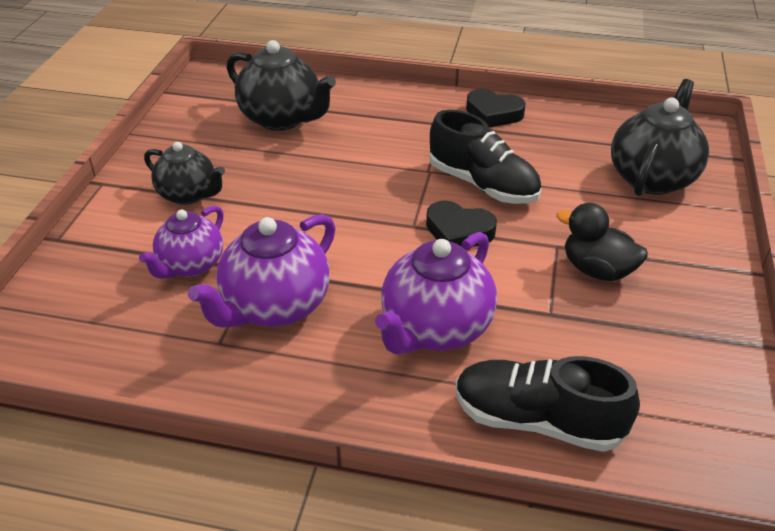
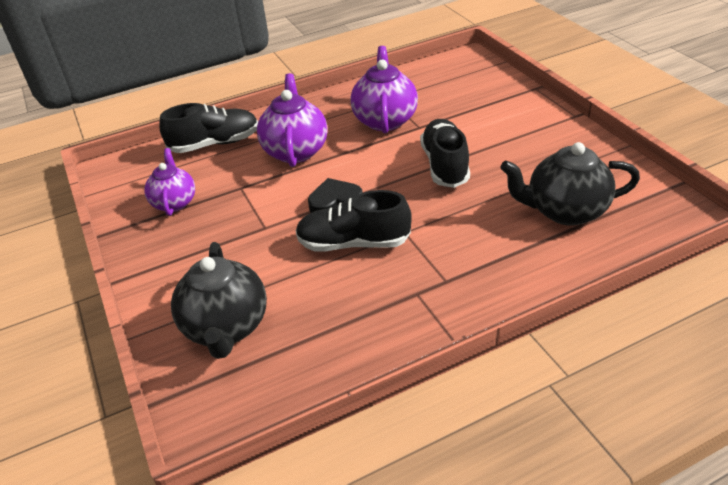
camera: 145 degrees right, 0 degrees up
(188, 195) = (519, 136): black teapot -> none
(191, 265) = (452, 112): purple teapot -> purple teapot (174, 202)
(304, 207) = (445, 165): none -> black shoe
(493, 114) = (417, 320): black heart -> none
(597, 270) = (228, 225): black duck -> none

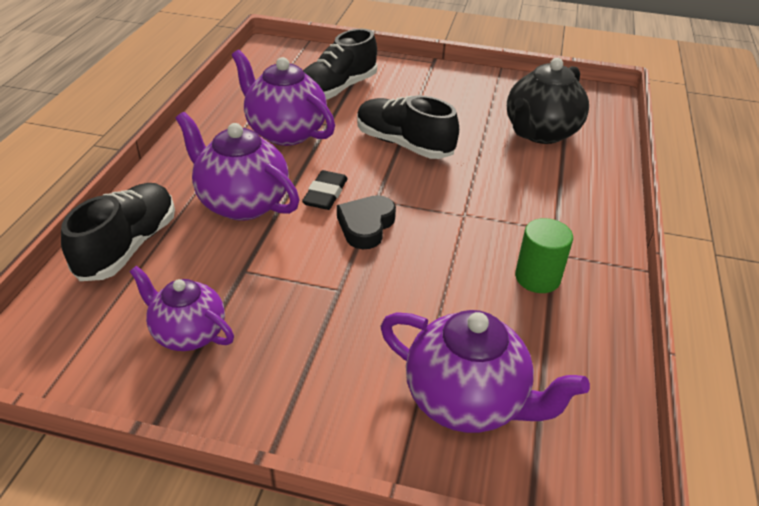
camera: 55 degrees left, 0 degrees up
(226, 327) = (467, 400): black teapot -> purple teapot
(345, 170) = (325, 194): none -> black eraser
(353, 243) = (442, 249): black shoe -> black shoe (337, 89)
(378, 299) = (537, 278): none -> green cylinder

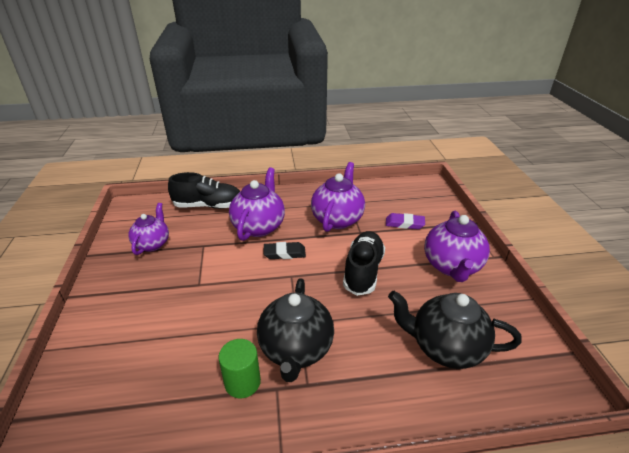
camera: 70 degrees right, 5 degrees down
(337, 89) = (404, 223): black shoe -> purple eraser
(366, 226) = (261, 279): black heart -> none
(467, 400) = (115, 366): purple teapot -> purple teapot (452, 266)
(505, 226) = (296, 350): none -> black teapot

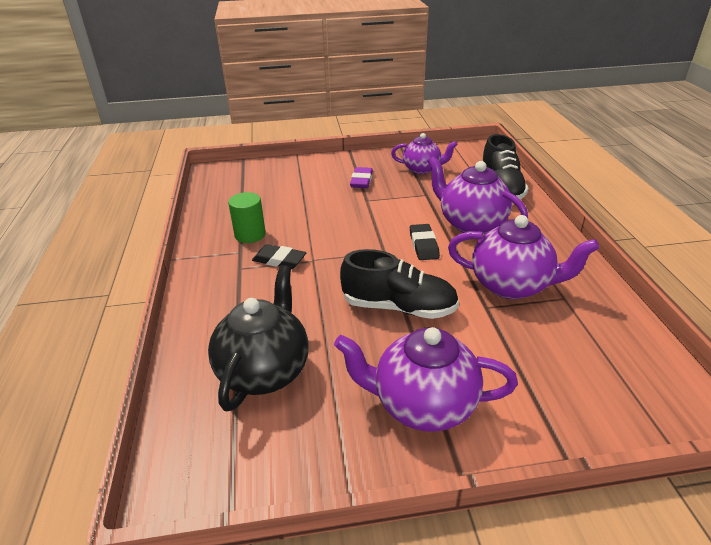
camera: 90 degrees right, 0 degrees up
(259, 226) = (471, 224): purple teapot -> purple teapot turned 150 degrees counterclockwise
(296, 350) = (279, 260): black teapot -> black eraser
(404, 223) = (528, 358): purple eraser -> purple eraser (361, 181)

